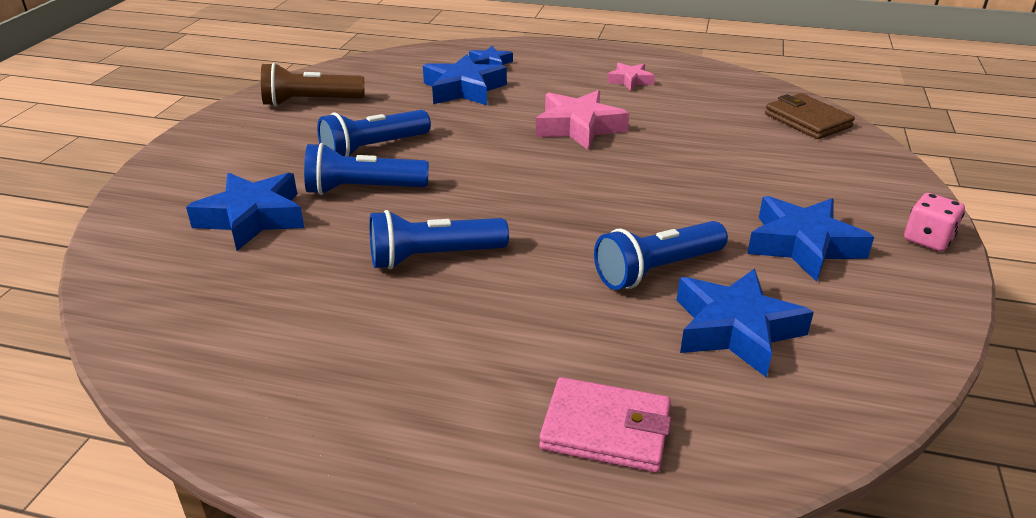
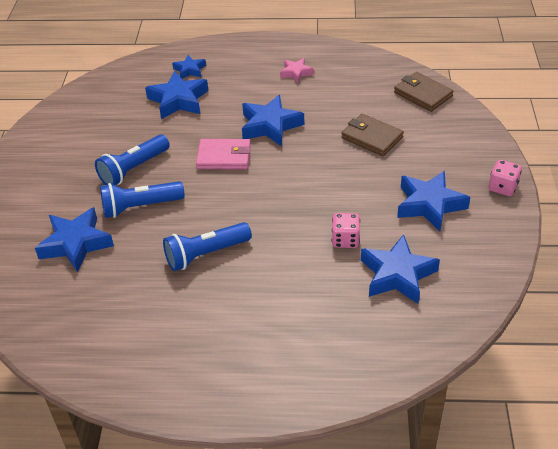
camera: 10 degrees left, 10 degrees up
(310, 102) = (70, 131): brown flashlight -> none
(579, 127) = (270, 126): pink star -> blue star
(605, 430) = (337, 353): pink wallet -> pink wallet (224, 157)
(657, 270) = (345, 240): blue flashlight -> pink dice
(724, 157) = (372, 137): none -> brown wallet

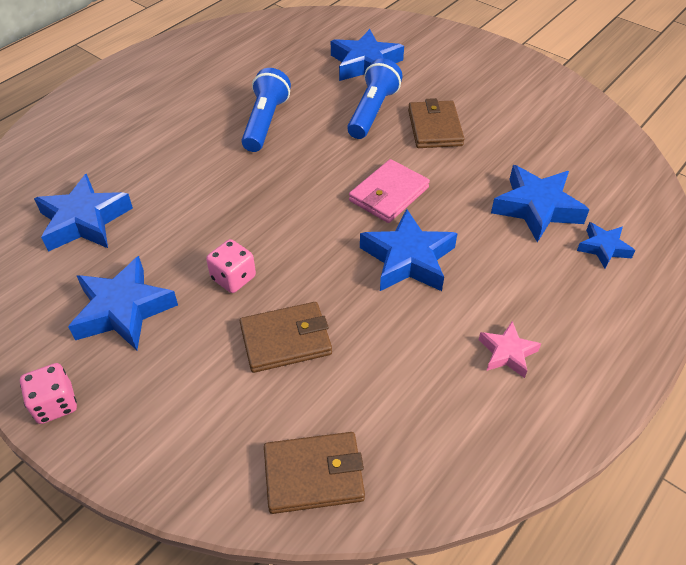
camera: 125 degrees right, 5 degrees up
(133, 169) = (435, 128): blue flashlight -> brown wallet
(345, 240) = (168, 213): pink dice -> pink dice (233, 278)

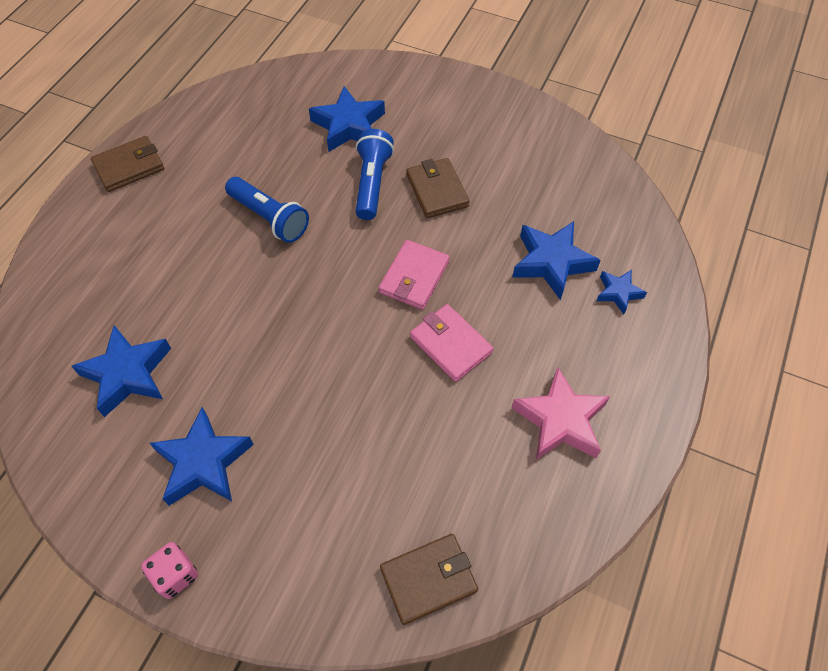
camera: 15 degrees left, 10 degrees up
(233, 278) = (296, 403): pink dice -> none
(265, 122) = (270, 218): blue flashlight -> blue flashlight turned 135 degrees clockwise
(286, 340) = (365, 456): brown wallet -> brown wallet (129, 167)
(408, 259) = (451, 344): blue star -> pink wallet
(507, 353) = (560, 420): pink star -> pink star, size x1.79

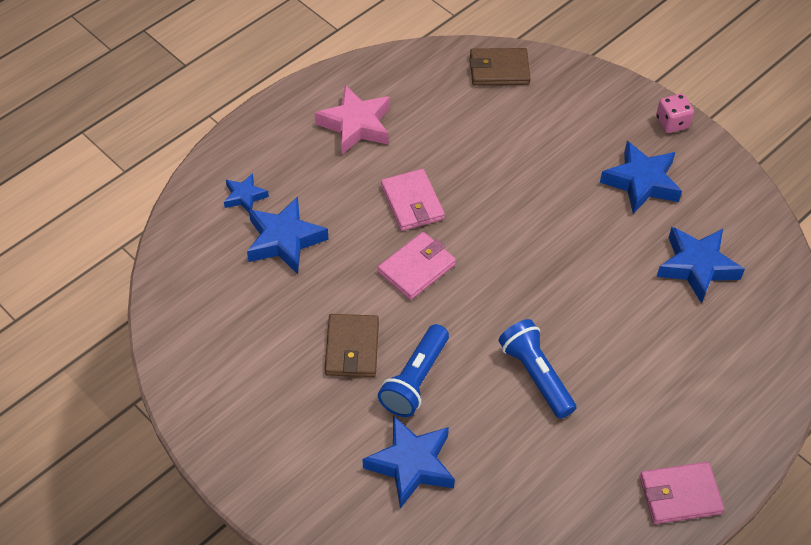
camera: 160 degrees left, 5 degrees down
(129, 167) = (680, 495): brown wallet -> pink wallet

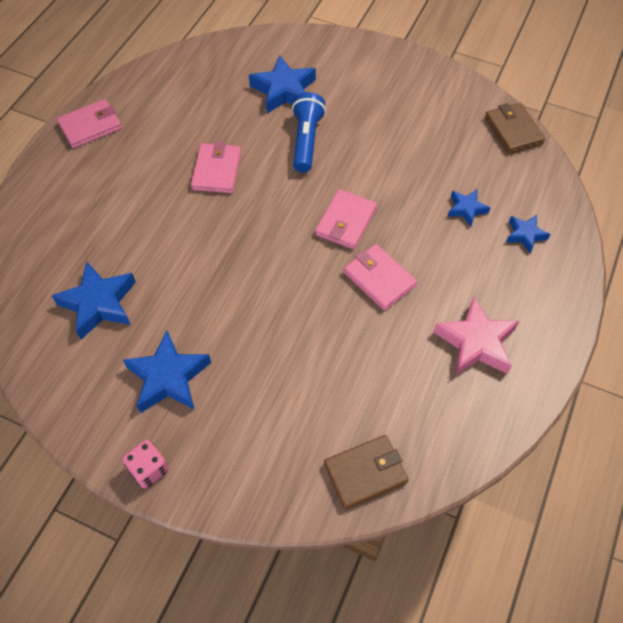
camera: 160 degrees right, 5 degrees up
(284, 240) = (466, 209): blue star -> blue star, size x0.56
(352, 348) = (364, 147): brown wallet -> brown wallet (513, 131)
(535, 375) = (217, 171): blue flashlight -> pink wallet

